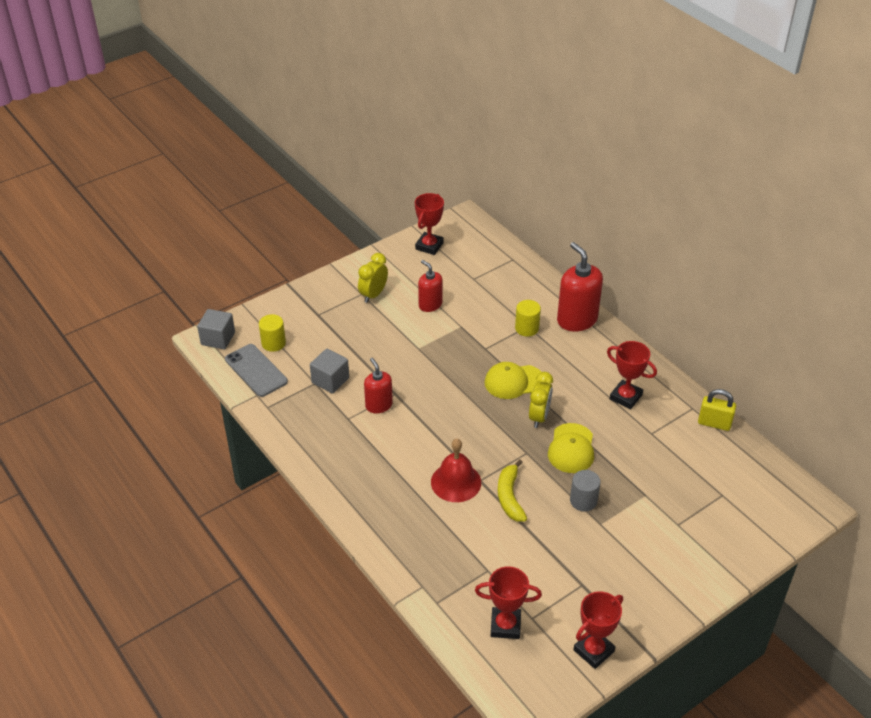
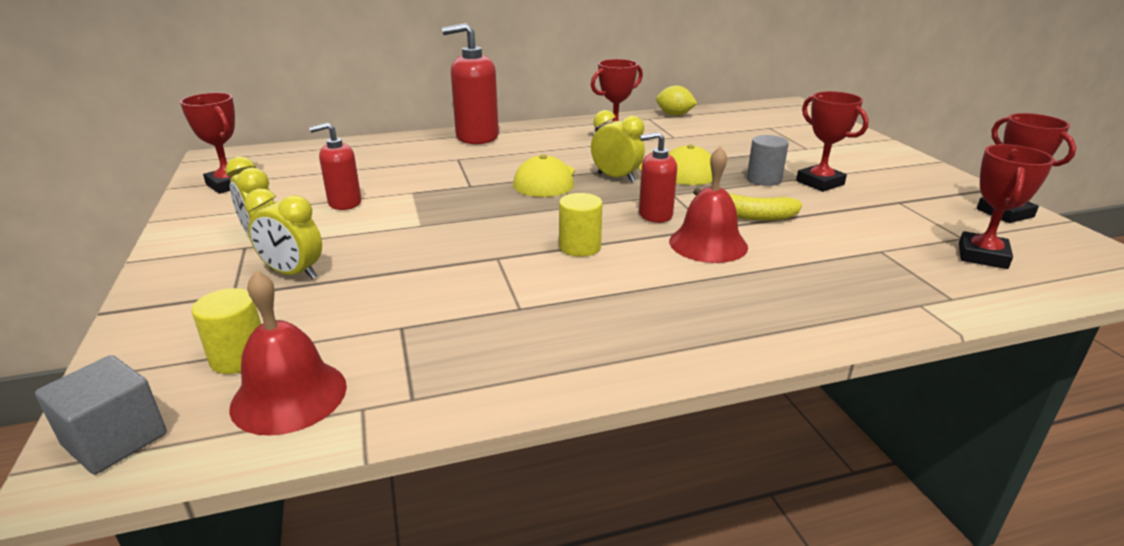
camera: 70 degrees left, 15 degrees down
(256, 370) = (289, 396): grey phone -> red bell
(330, 380) = (411, 309): grey cube -> none
(344, 325) = (293, 274): none -> yellow clock
(379, 405) = (511, 275): red soap dispenser -> red soap dispenser (655, 215)
(527, 328) = (462, 160): yellow cylinder -> yellow cylinder (580, 247)
(595, 535) = (820, 183): none -> red trophy
(714, 423) = (674, 115): yellow padlock -> yellow lemon

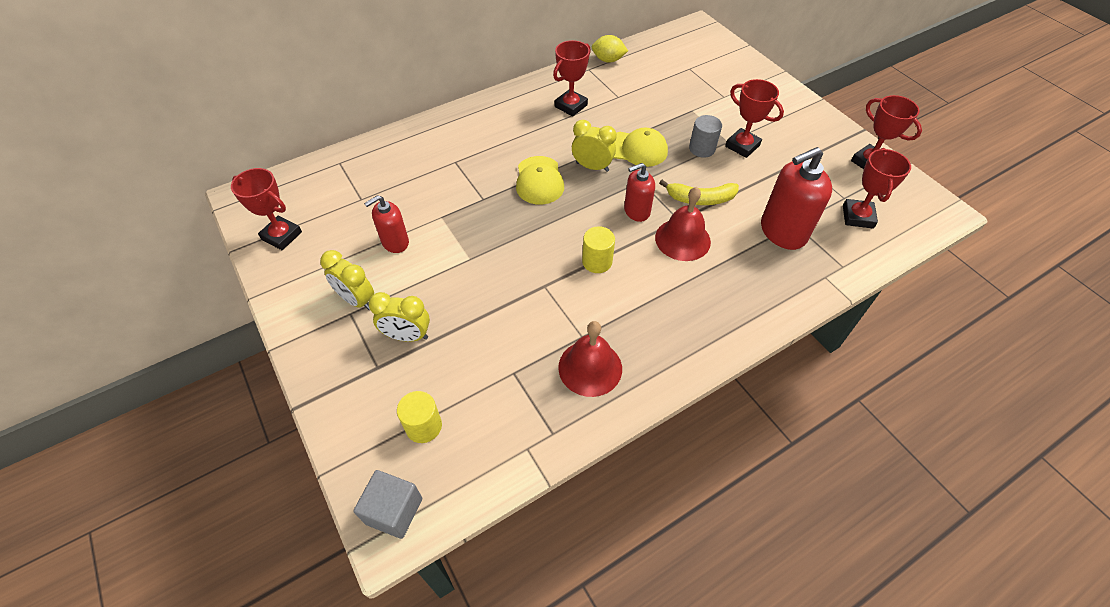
camera: 15 degrees left, 25 degrees up
(289, 396) = (477, 450): red bell -> red bell (590, 367)
(477, 137) = (455, 124): red soap dispenser -> red soap dispenser (782, 231)

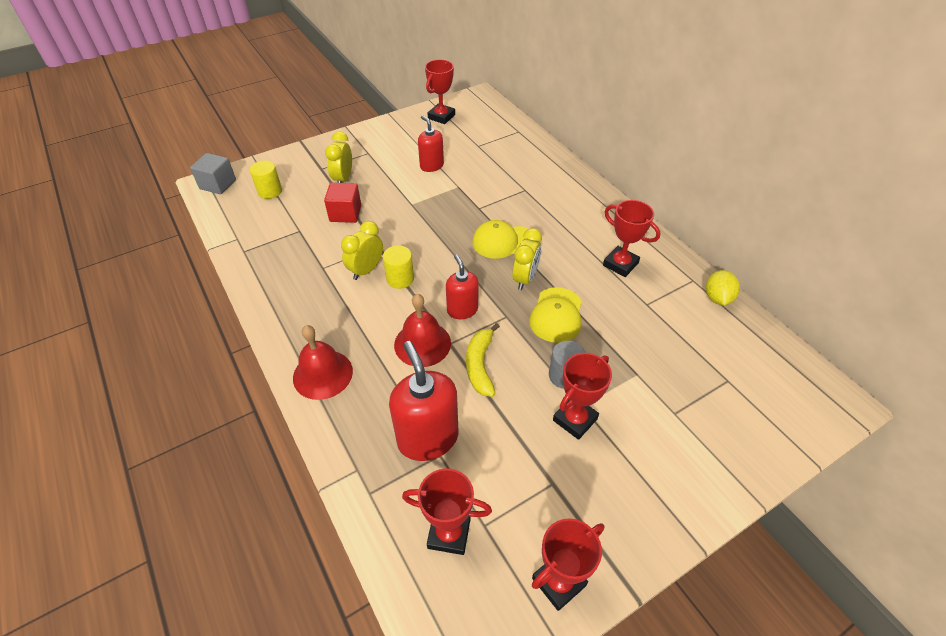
camera: 90 degrees right, 5 degrees down
(357, 300) = (379, 154): yellow clock -> yellow clock (366, 270)
(482, 324) = (345, 213): none -> red cube
(590, 367) = (292, 271): red bell -> red bell (322, 374)

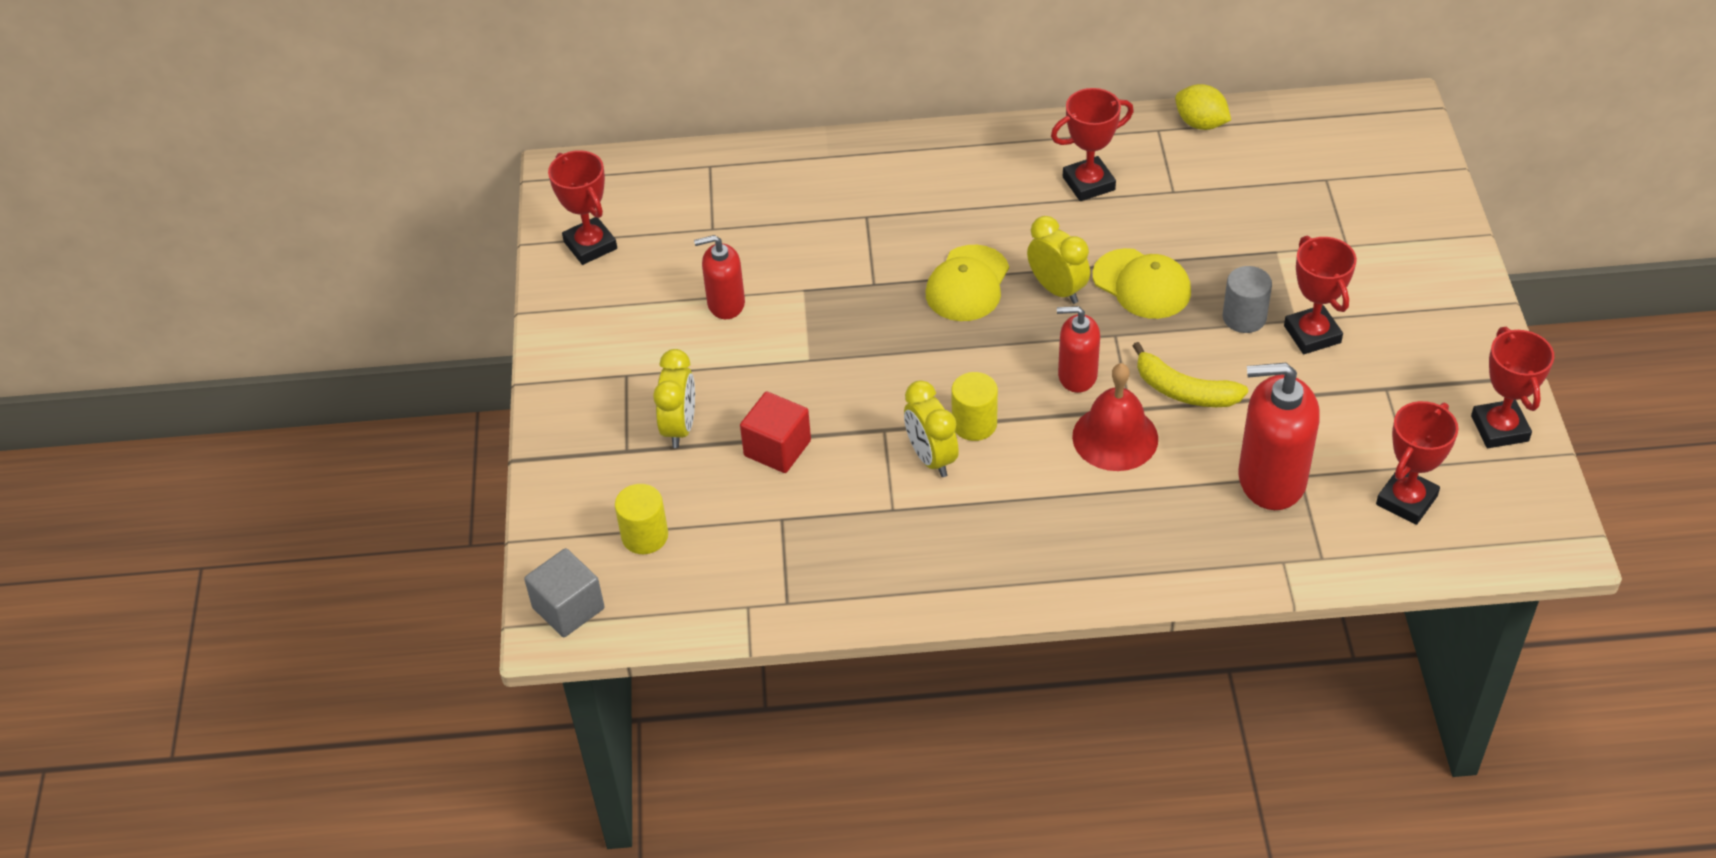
camera: 60 degrees left, 0 degrees up
(322, 374) = (1111, 559): red bell -> none
(343, 179) = (679, 427): yellow clock -> yellow clock turned 120 degrees counterclockwise

